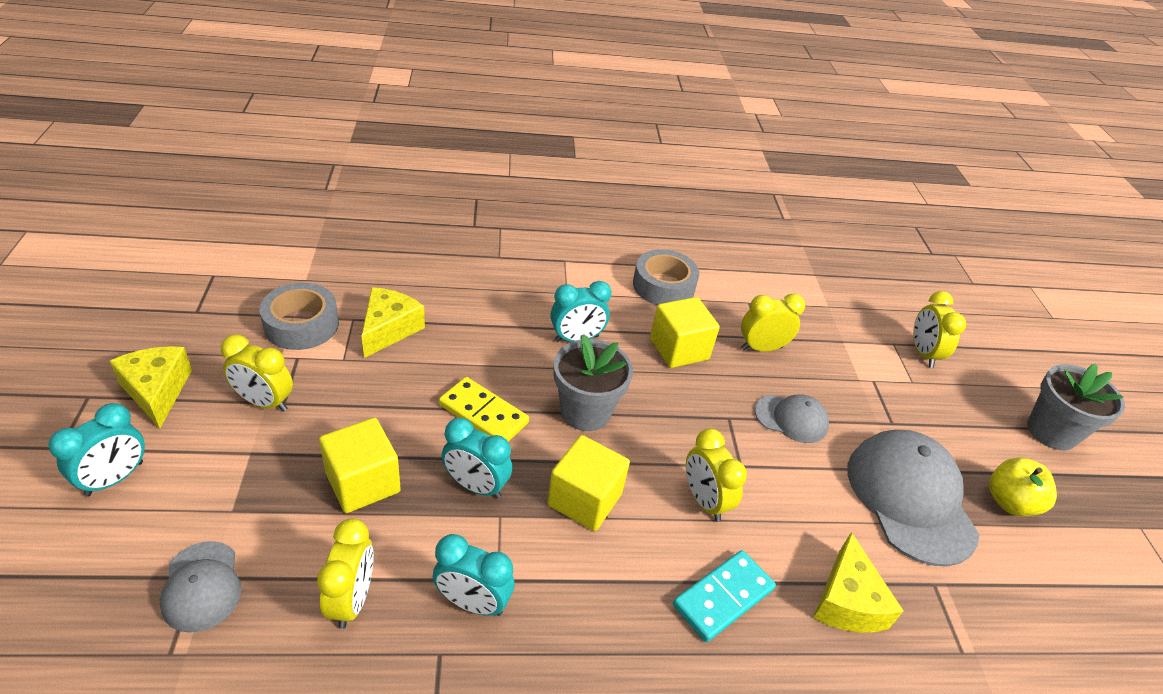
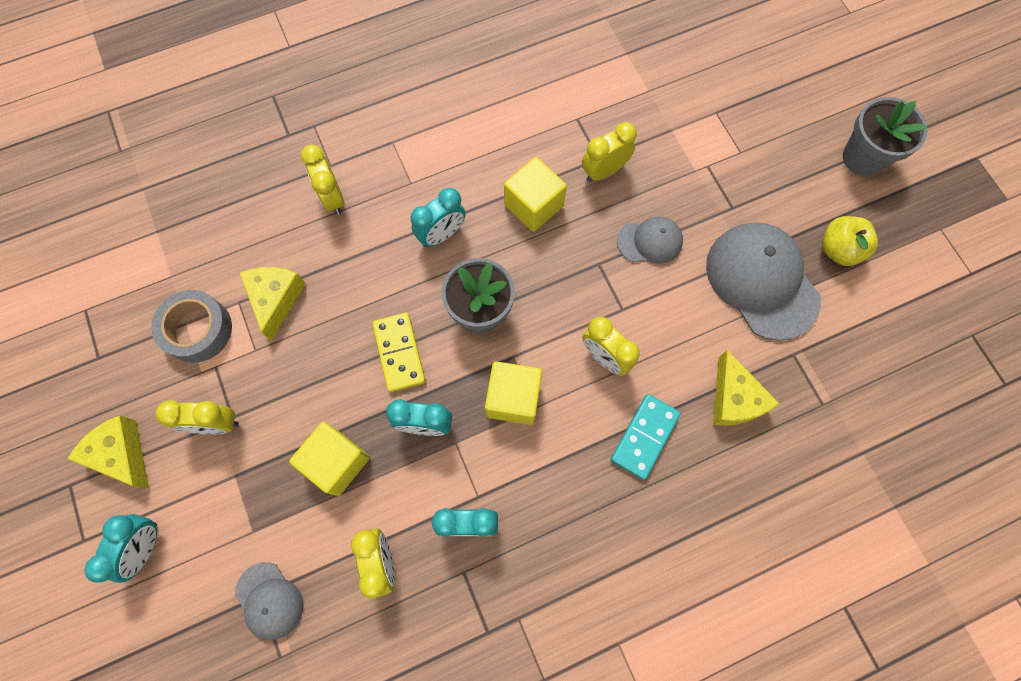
camera: 15 degrees left, 30 degrees up
(483, 414) = (399, 353): yellow domino -> yellow domino turned 60 degrees clockwise
(663, 286) = (494, 133): grey tape -> none
(923, 353) = (743, 113): yellow clock -> yellow clock (332, 198)

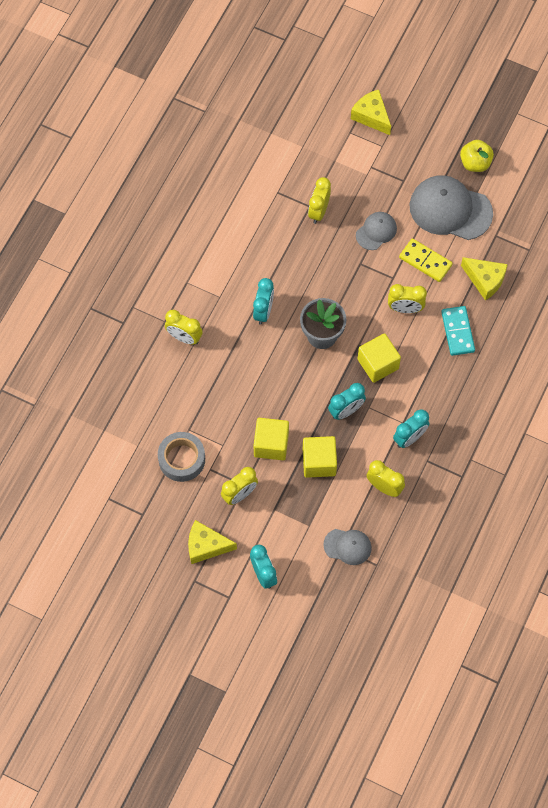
camera: 40 degrees left, 5 degrees down
(276, 299) = (208, 412): yellow cheese -> yellow cheese (371, 116)
(399, 353) = (299, 387): yellow domino -> yellow domino (425, 261)
(533, 205) = (298, 258): yellow cube -> yellow cube (271, 444)
(863, 157) = (448, 101): grey flower pot -> none

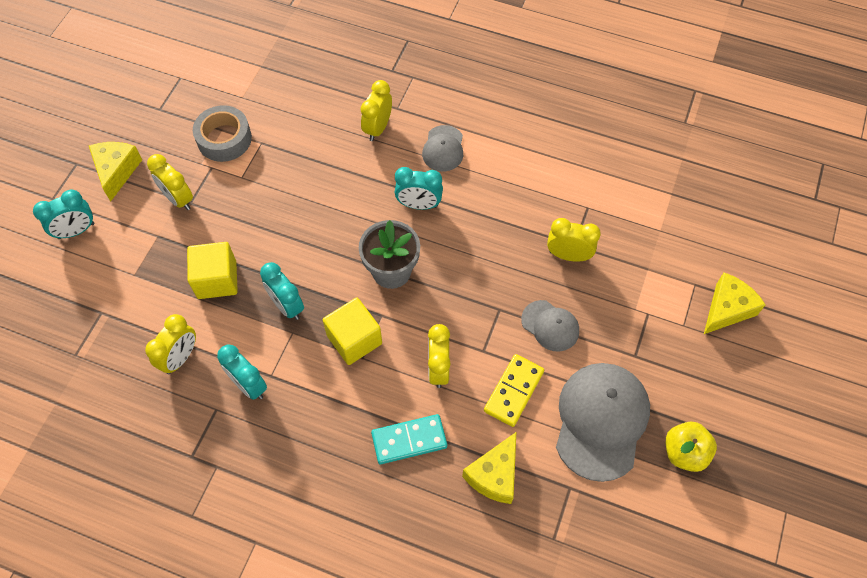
camera: 85 degrees right, 5 degrees down
(271, 444) = (241, 226): yellow cube -> none
(347, 546) = (103, 319): grey cap -> grey cap (443, 149)

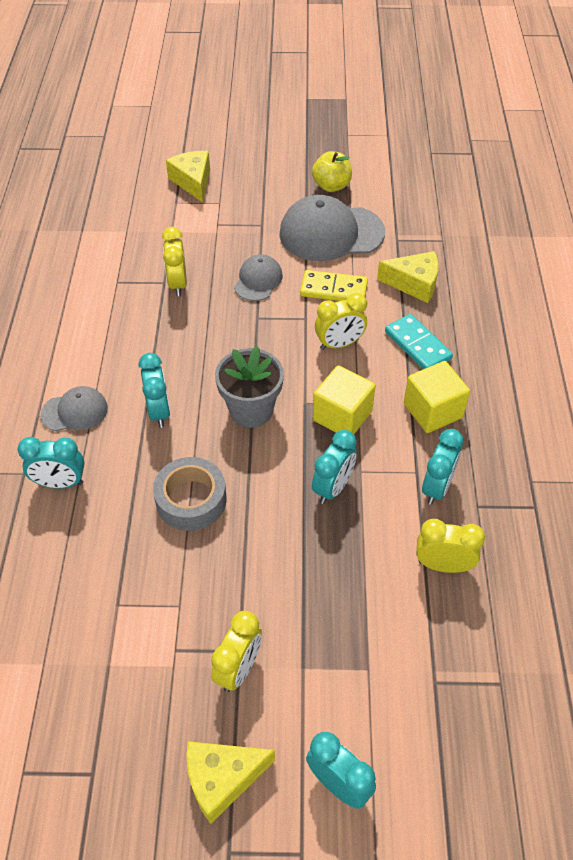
camera: 110 degrees left, 10 degrees down
(217, 280) = (333, 570): yellow cube -> yellow cube (432, 411)
(224, 139) = (124, 654): grey tape -> grey tape (191, 500)
(377, 128) = (60, 483): yellow clock -> turquoise clock
(727, 309) = (193, 182): yellow cheese -> yellow cheese turned 45 degrees clockwise

